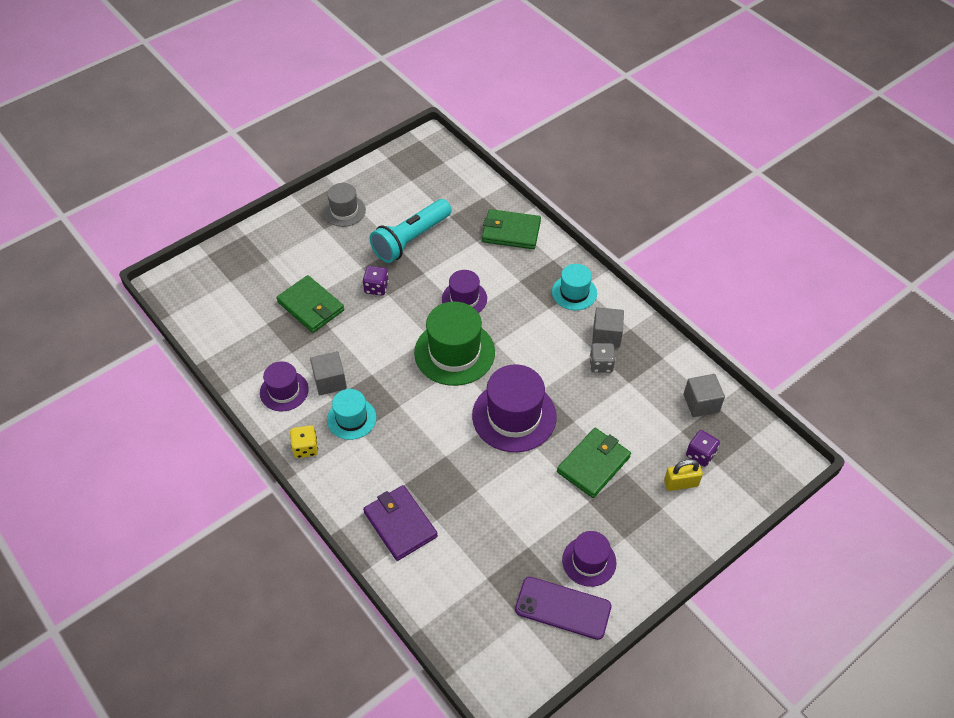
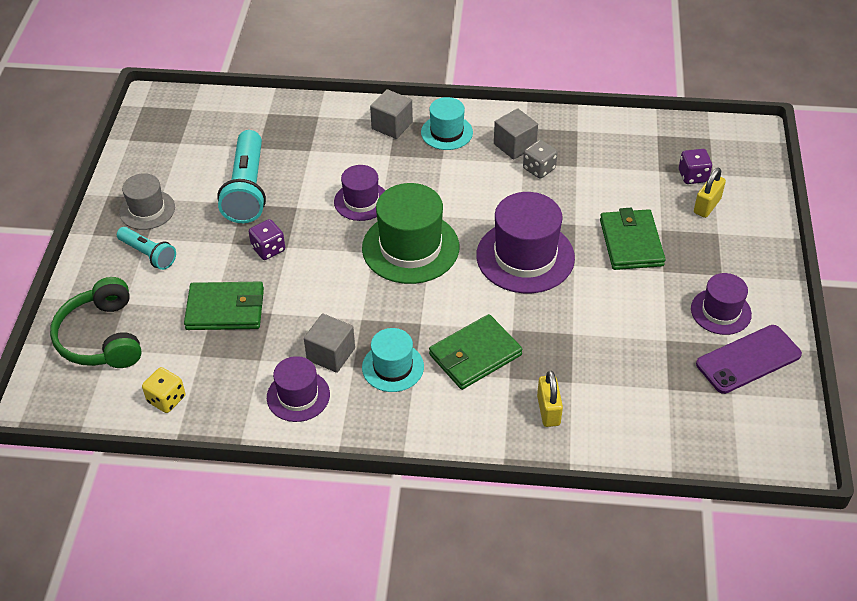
camera: 45 degrees left, 5 degrees down
(234, 271) = (101, 337): none -> green headphones
(305, 448) = (384, 424): yellow dice -> yellow dice (166, 399)
(313, 239) = (148, 254): none -> turquoise flashlight
(400, 524) = (548, 410): purple wallet -> yellow padlock
(511, 232) = (330, 123): green wallet -> green wallet (475, 355)
(701, 403) = (646, 141): grey cube -> grey cube (392, 125)

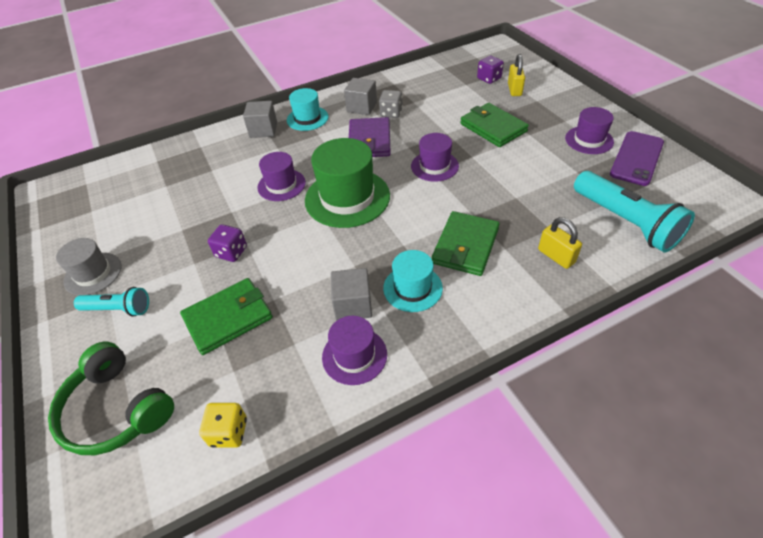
camera: 30 degrees left, 0 degrees up
(247, 189) = (178, 218): turquoise flashlight -> turquoise flashlight (625, 222)
(486, 193) = (369, 141): none -> purple wallet
(525, 256) = (434, 166): purple hat -> purple hat, size x0.58

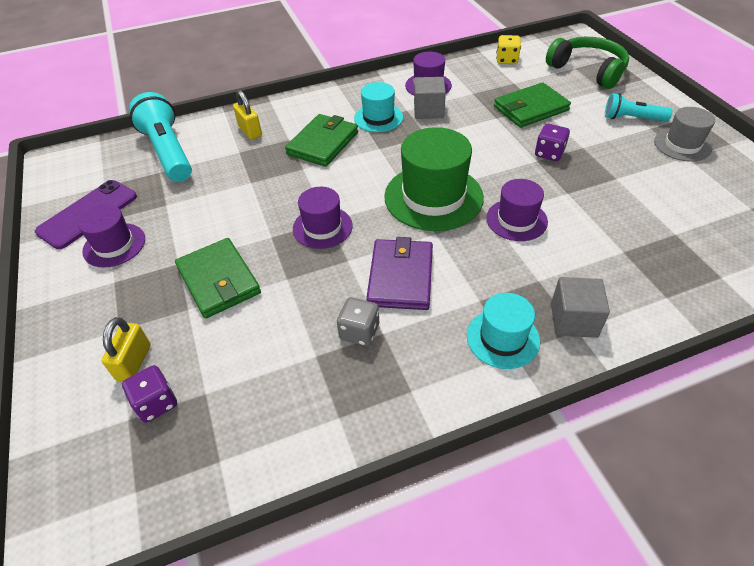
camera: 175 degrees left, 0 degrees up
(361, 107) = (408, 354): grey cube -> none

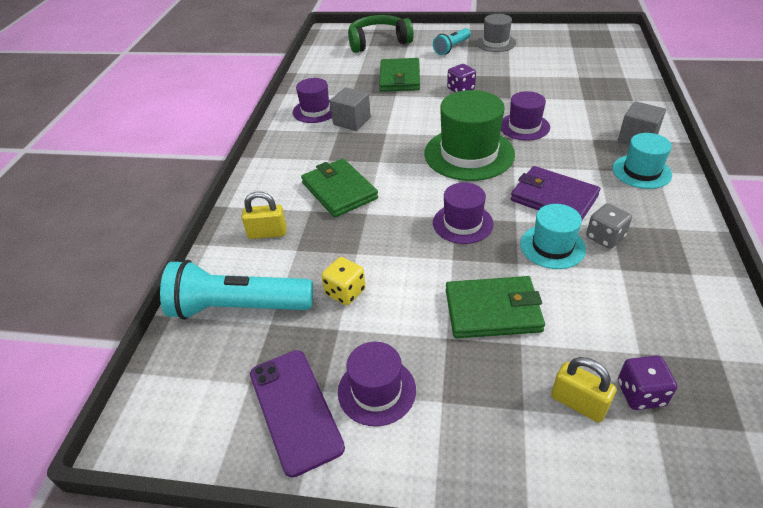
camera: 60 degrees left, 5 degrees down
(378, 118) = (334, 149): turquoise hat -> turquoise hat (552, 246)
(506, 60) = (324, 66): yellow dice -> yellow dice (345, 292)

